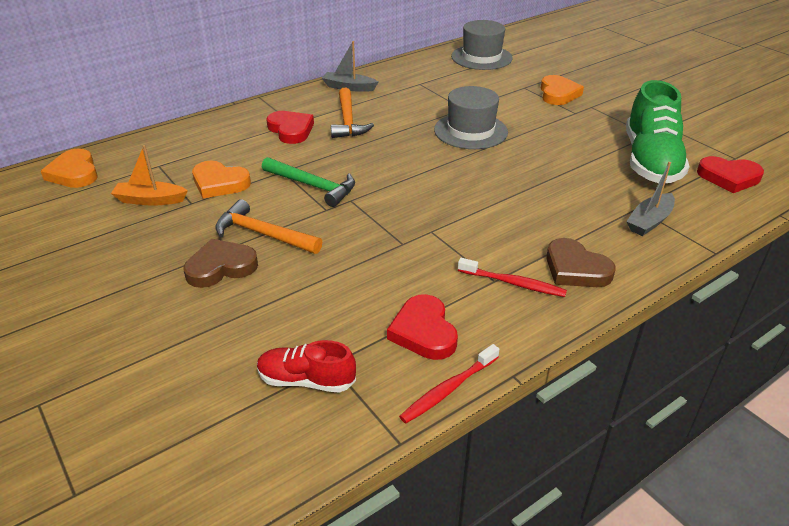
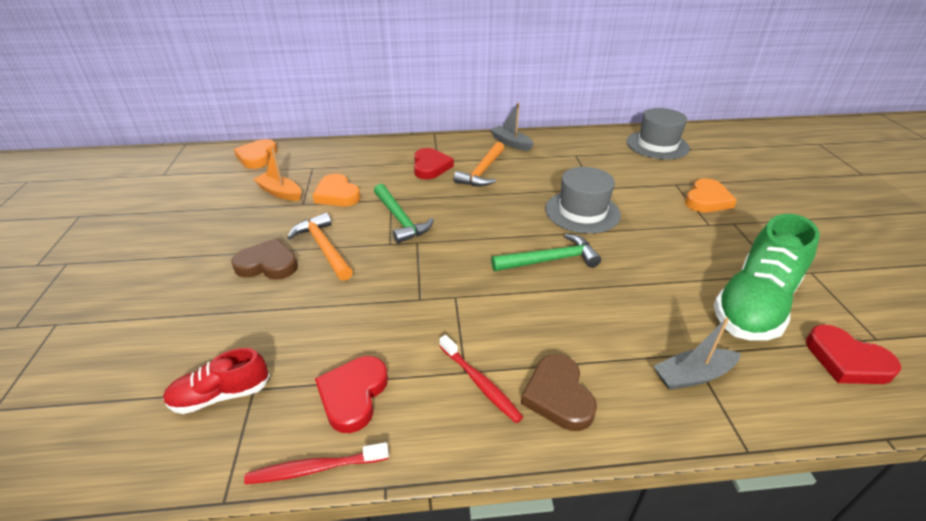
camera: 30 degrees right, 0 degrees up
(306, 380) = (221, 395): red shoe -> red shoe turned 60 degrees counterclockwise
(481, 177) = (550, 260): none -> green hammer

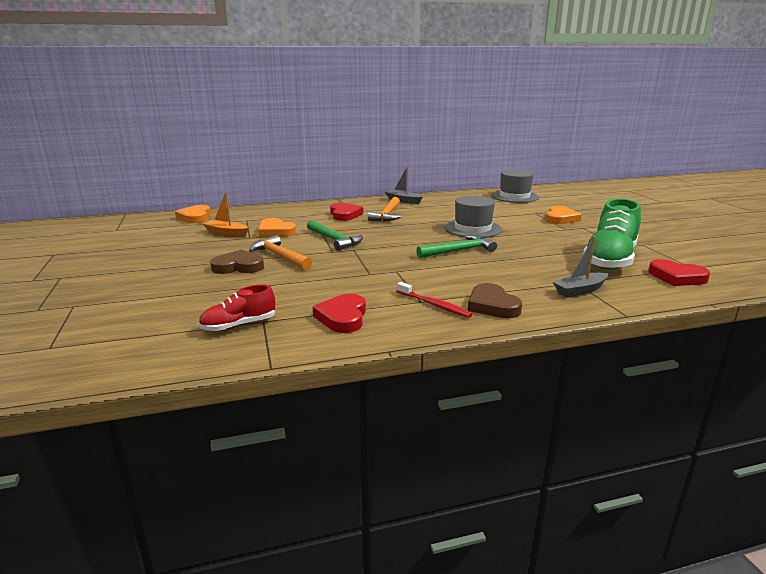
camera: 10 degrees left, 15 degrees down
(315, 468) = (332, 348): red toothbrush -> none

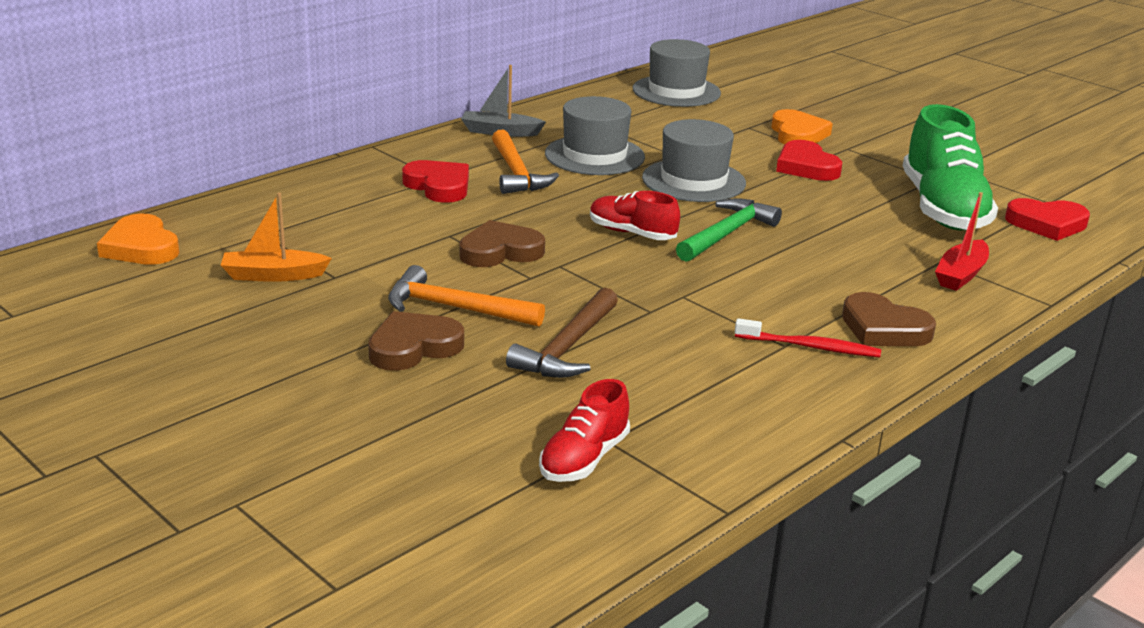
camera: 30 degrees left, 5 degrees up
(275, 231) = (365, 252): orange heart -> none
(305, 280) = (567, 347): none -> brown hammer
(334, 240) = (500, 251): green hammer -> brown heart
(343, 317) = (714, 402): red heart -> red heart (806, 167)
(408, 243) = (632, 233): none -> red shoe
(435, 213) = (594, 155): none -> grey hat
(580, 290) = (961, 275): grey boat -> red boat

